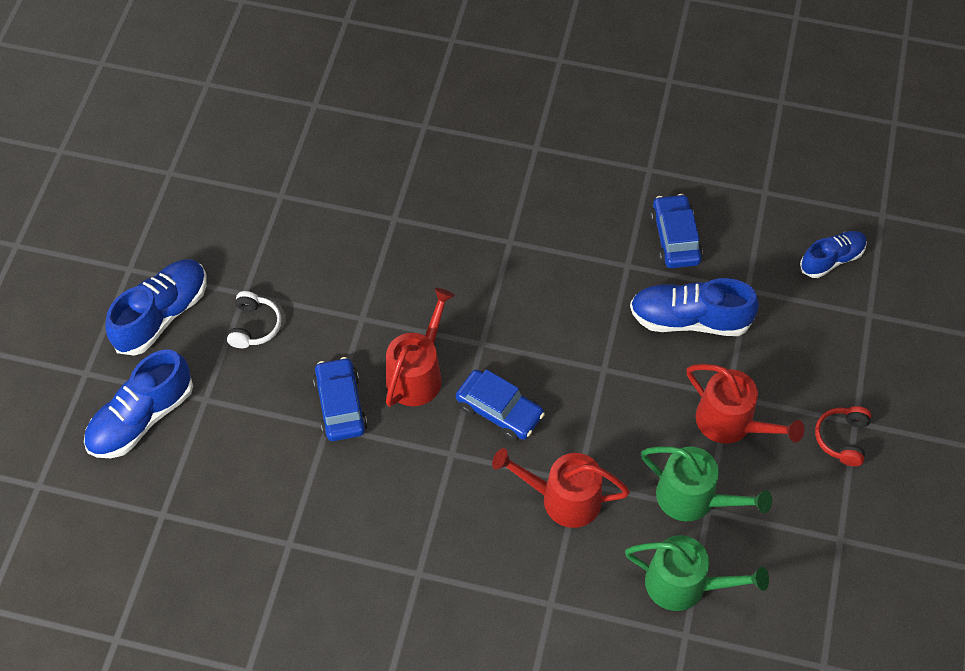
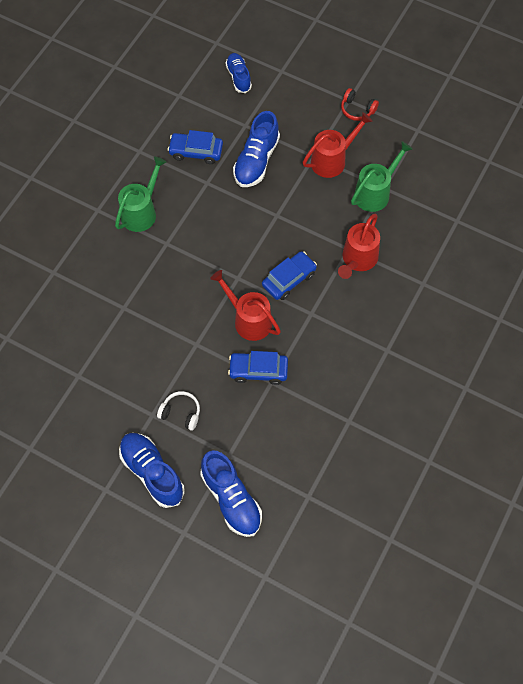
camera: 75 degrees left, 5 degrees up
(684, 584) = (427, 213): green watering can -> green watering can (141, 212)

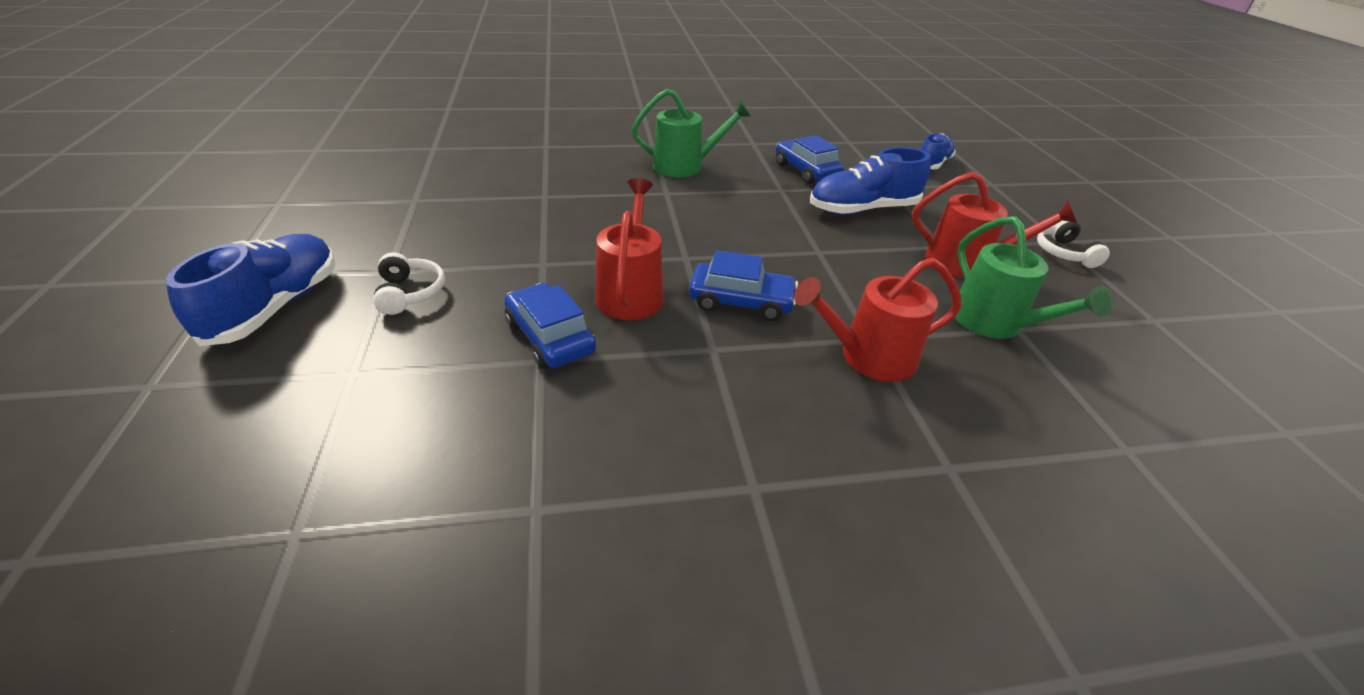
camera: 50 degrees right, 25 degrees down
(231, 499) = (247, 416): blue shoe -> none
(357, 110) = (1064, 253): red headphones -> white headphones
(375, 193) = (994, 323): green watering can -> green watering can turned 60 degrees clockwise

